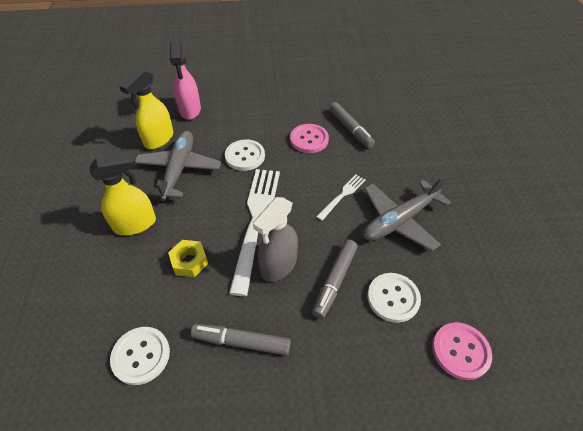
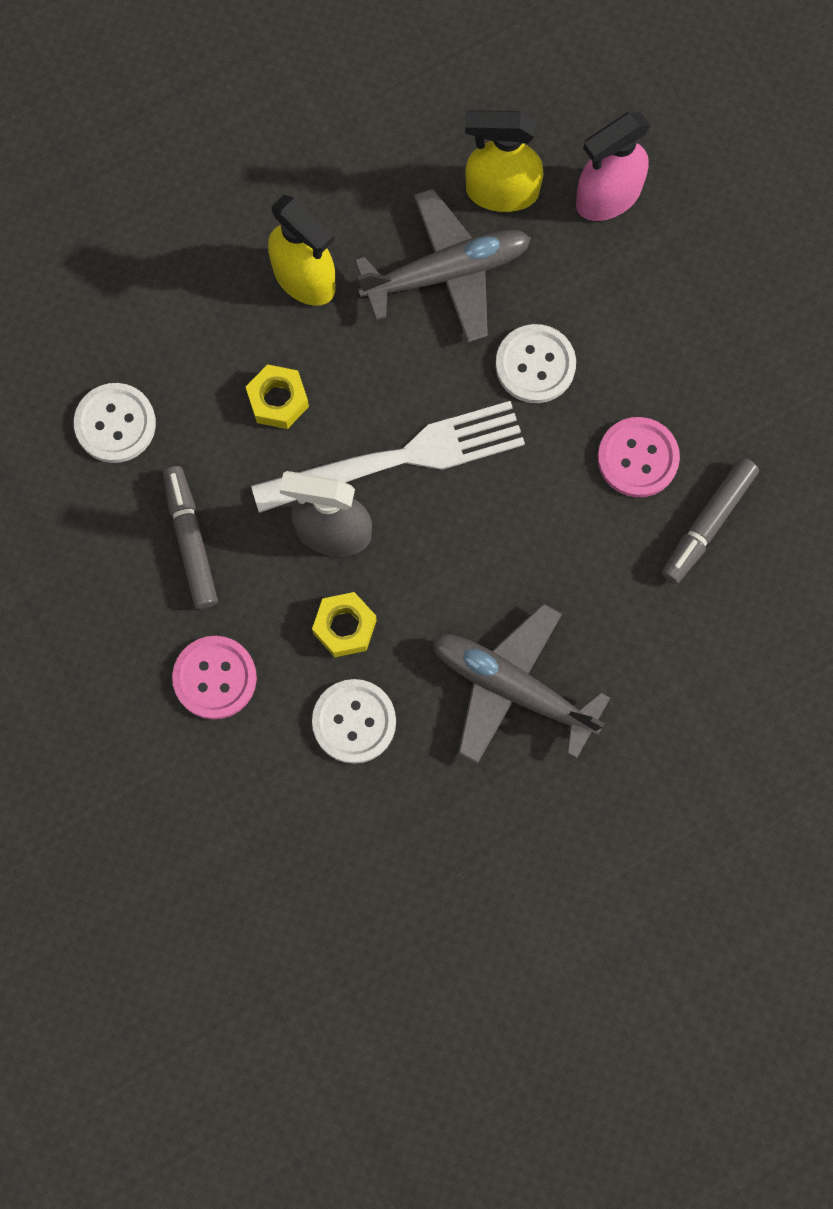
camera: 65 degrees right, 25 degrees up
(335, 281) = (344, 627): grey marker -> yellow nut
(342, 195) = (524, 574): white fork -> none
(460, 351) = (310, 839): pink button -> pink button (215, 678)

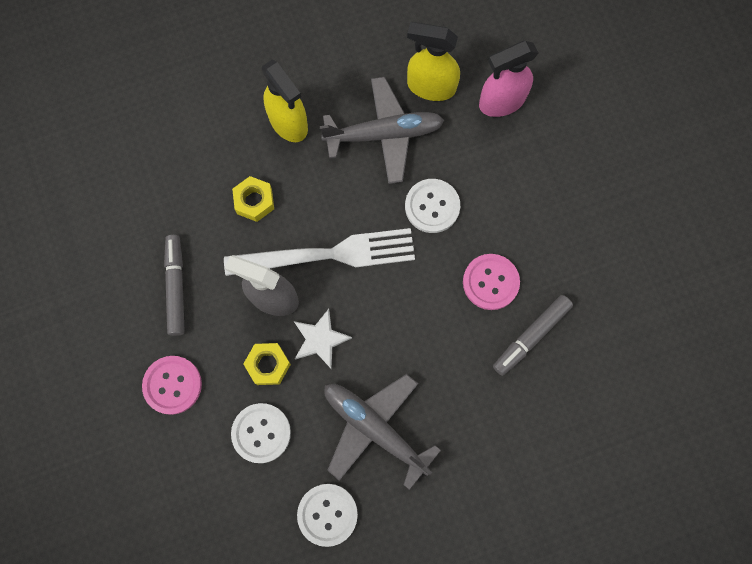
camera: 10 degrees right, 0 degrees up
(115, 424) = (143, 199): white button -> white button (327, 514)
(412, 579) = (320, 339): none -> white star

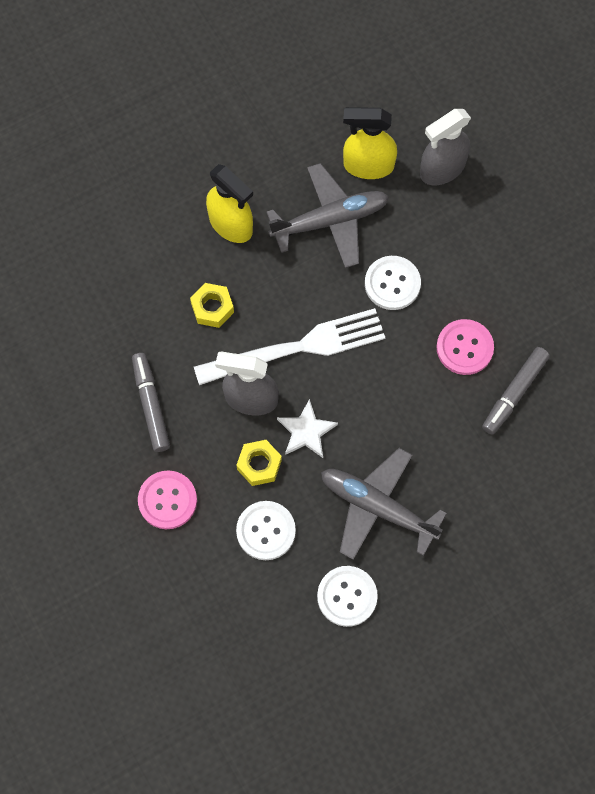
camera: 10 degrees left, 5 degrees down
(501, 101) = (442, 169): pink spray bottle -> grey spray bottle

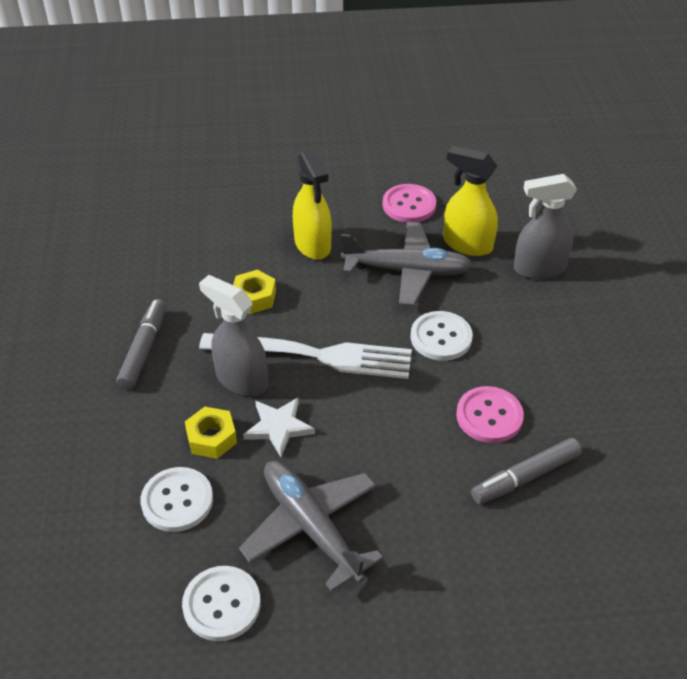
camera: 25 degrees right, 25 degrees down
(167, 500) = (100, 433): pink button -> pink button (409, 205)

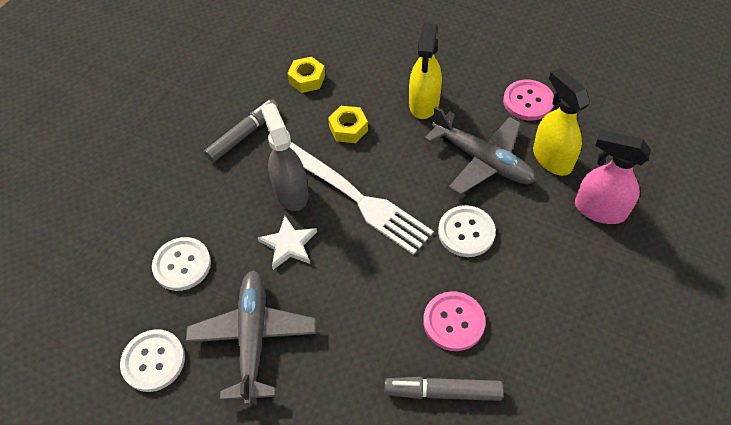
camera: 35 degrees right, 10 degrees up
(211, 438) = (238, 228): yellow nut -> yellow nut (307, 79)
(539, 268) = (599, 210): grey spray bottle -> pink spray bottle

